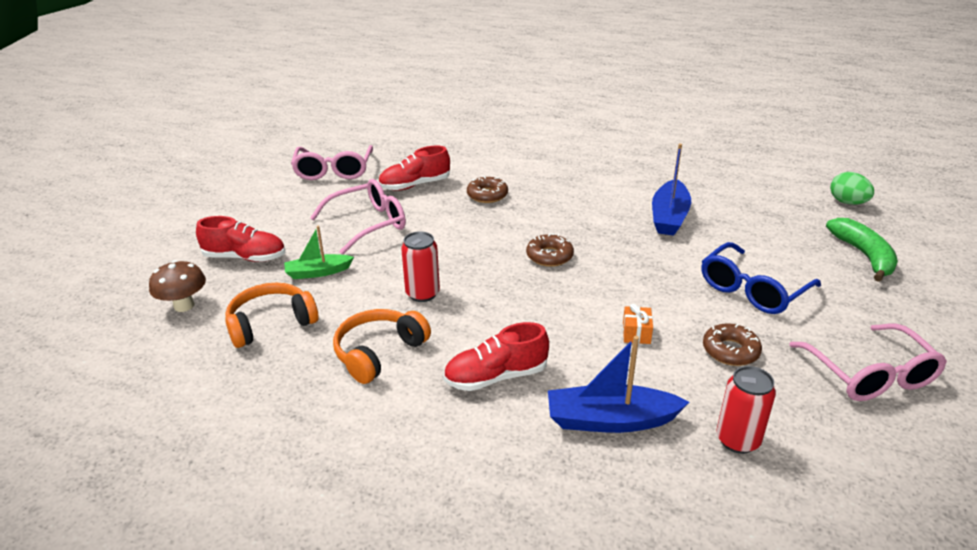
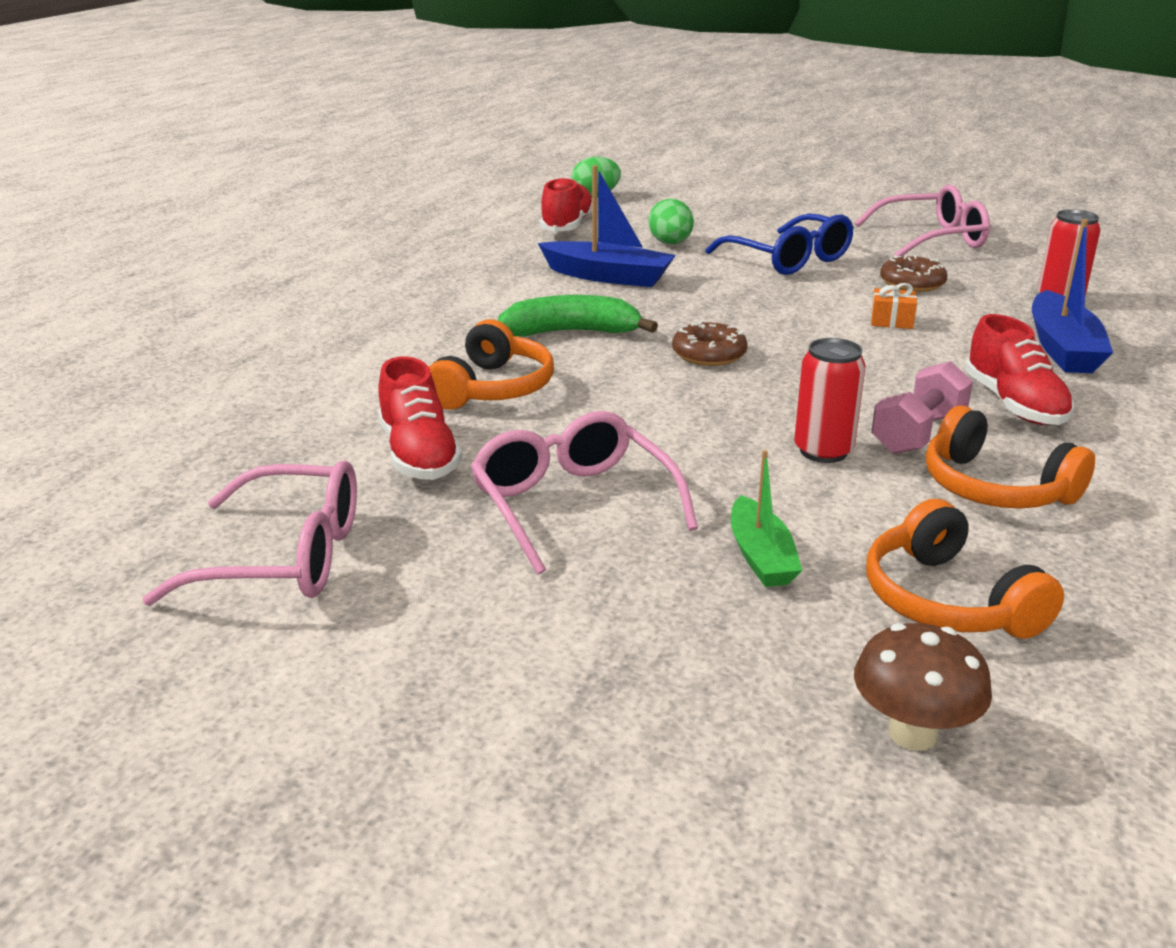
camera: 85 degrees left, 5 degrees down
(245, 257) = (699, 661): red shoe -> red shoe (567, 225)
(447, 330) = (918, 433): none -> pink dumbbell
(487, 195) = (492, 388): brown donut -> orange headphones
(754, 237) = (670, 243): none -> green egg
(864, 255) = (715, 208): green banana -> green banana (571, 332)

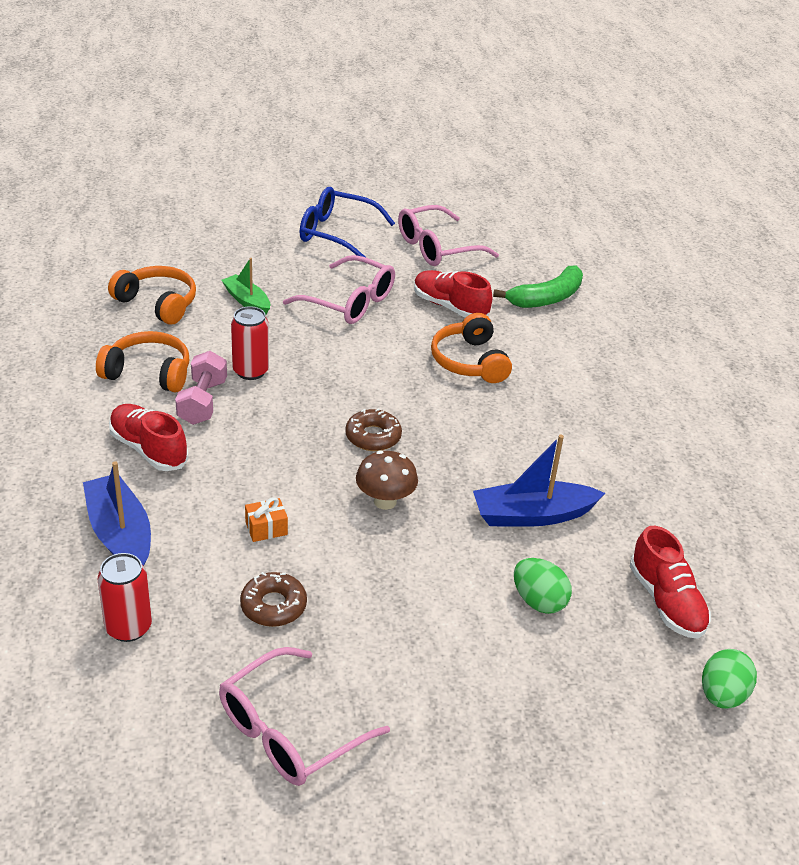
camera: 145 degrees right, 10 degrees up
(571, 332) = (482, 429): green banana -> green banana (546, 298)
(788, 259) = (410, 612): blue glasses -> blue glasses (337, 234)
(912, 733) = (157, 253): brown mushroom -> brown mushroom (385, 501)

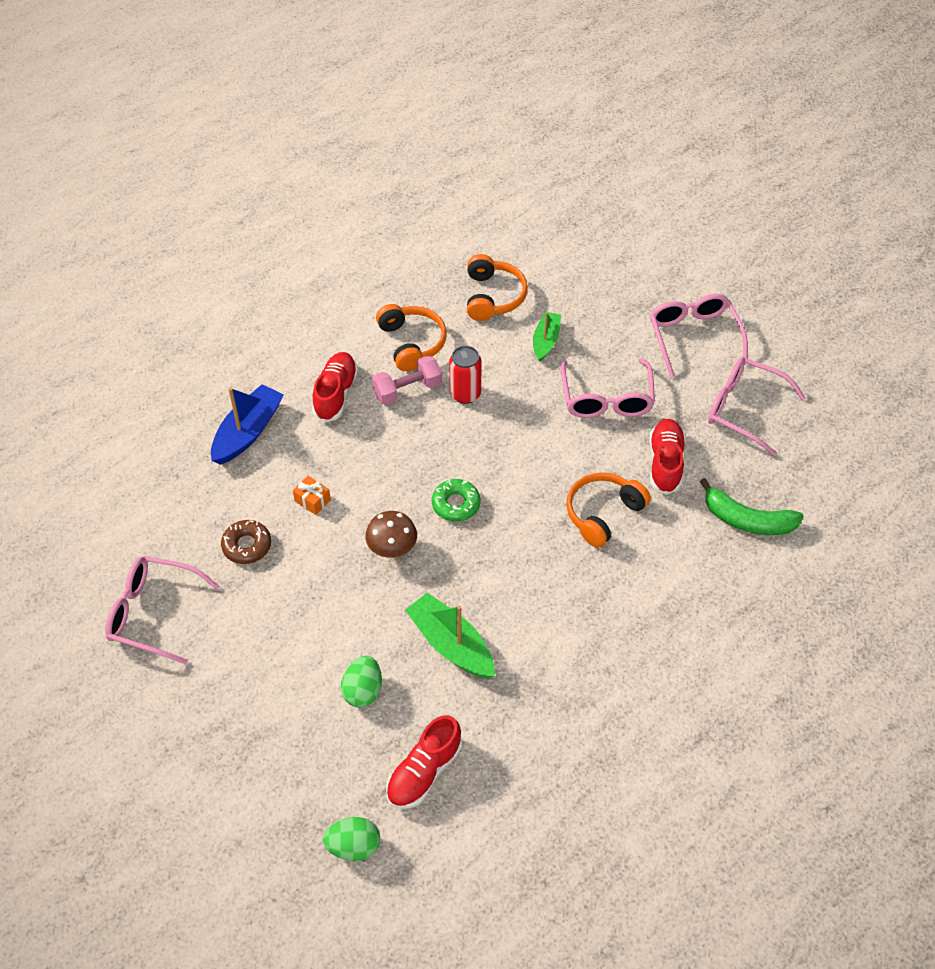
camera: 60 degrees right, 15 degrees up
(128, 627) = (177, 486): red can -> none
(337, 234) = (694, 337): blue glasses -> pink glasses
(373, 436) = (456, 504): brown donut -> green donut
(532, 515) = (451, 644): blue boat -> green boat

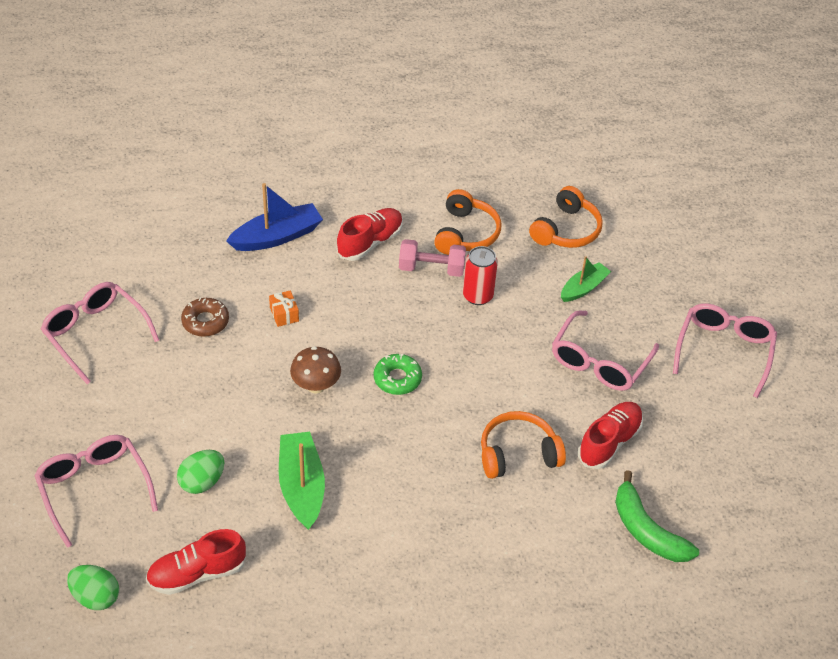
camera: 30 degrees right, 5 degrees down
(745, 409) = (722, 436): pink glasses -> pink glasses (94, 489)

